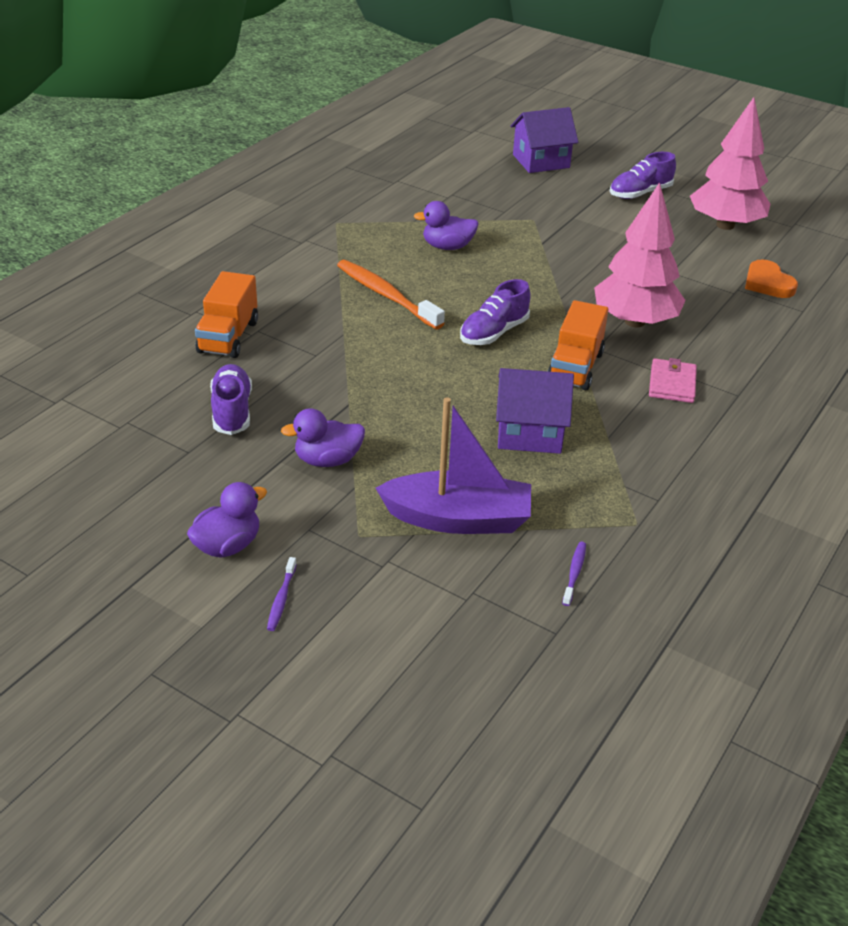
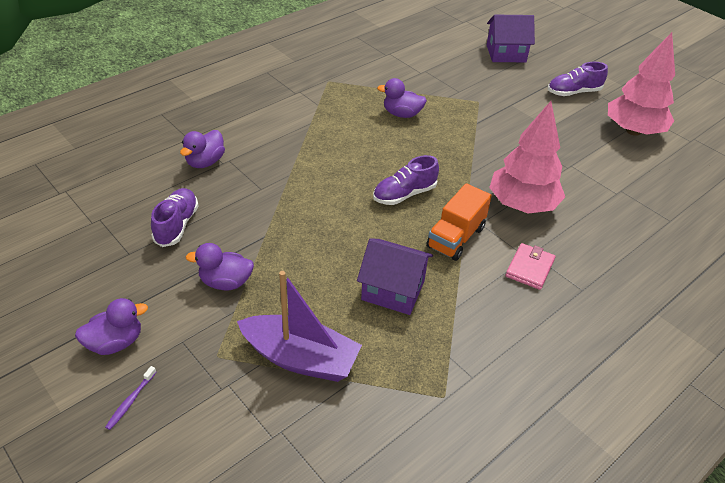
camera: 15 degrees right, 5 degrees up
(228, 337) = (205, 162): orange truck -> purple duck
(386, 295) = (336, 147): orange toothbrush -> none
(574, 573) = (371, 433): purple toothbrush -> none
(767, 283) = (649, 190): orange heart -> none

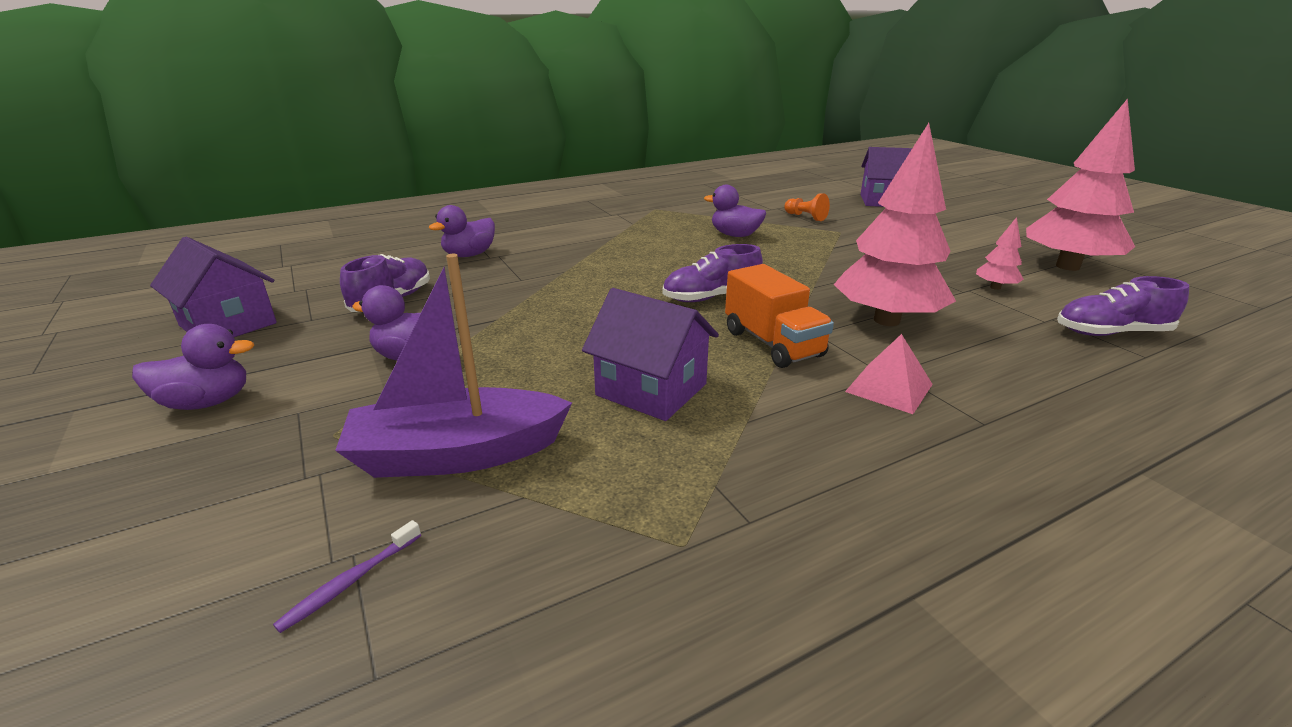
camera: 15 degrees right, 15 degrees down
(69, 267) = (228, 324): none -> purple house
(130, 401) = (156, 474): purple toothbrush -> purple toothbrush (350, 582)
(300, 358) = (457, 454): purple boat -> purple boat turned 135 degrees clockwise
(449, 83) = (805, 217): none -> orange pawn
(456, 237) = (773, 344): orange truck -> orange truck turned 75 degrees counterclockwise
(529, 268) = (889, 387): pink wallet -> pink pyramid
(573, 92) = (975, 232): purple shoe -> purple shoe (1111, 333)
(587, 161) = (995, 287): none -> pink tree

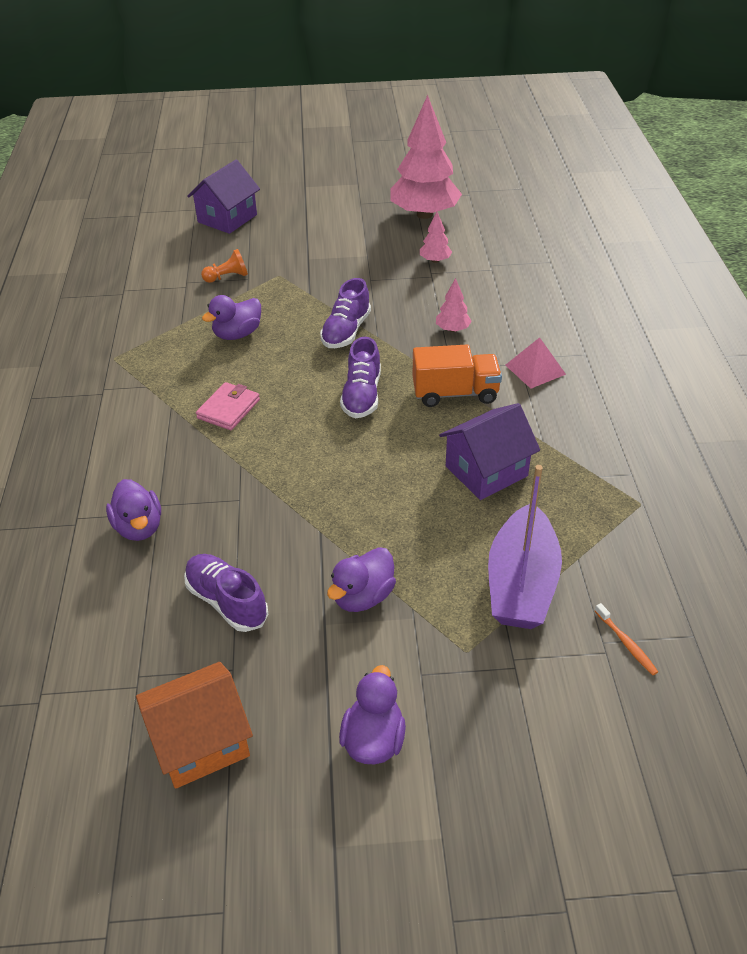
camera: 65 degrees left, 15 degrees up
(228, 324) = (201, 742): purple house -> orange house
(350, 582) = (626, 643): purple toothbrush -> orange toothbrush
(633, 252) = (228, 409): none -> pink wallet
(886, 320) = (452, 329): pink tree -> pink tree, size x0.43
(1111, 333) = (519, 256): purple shoe -> purple shoe (346, 331)

